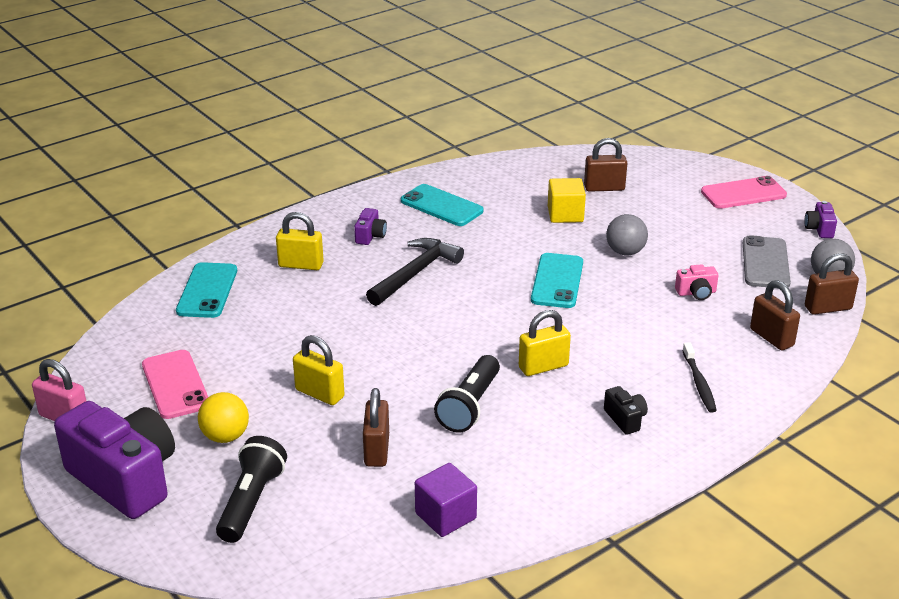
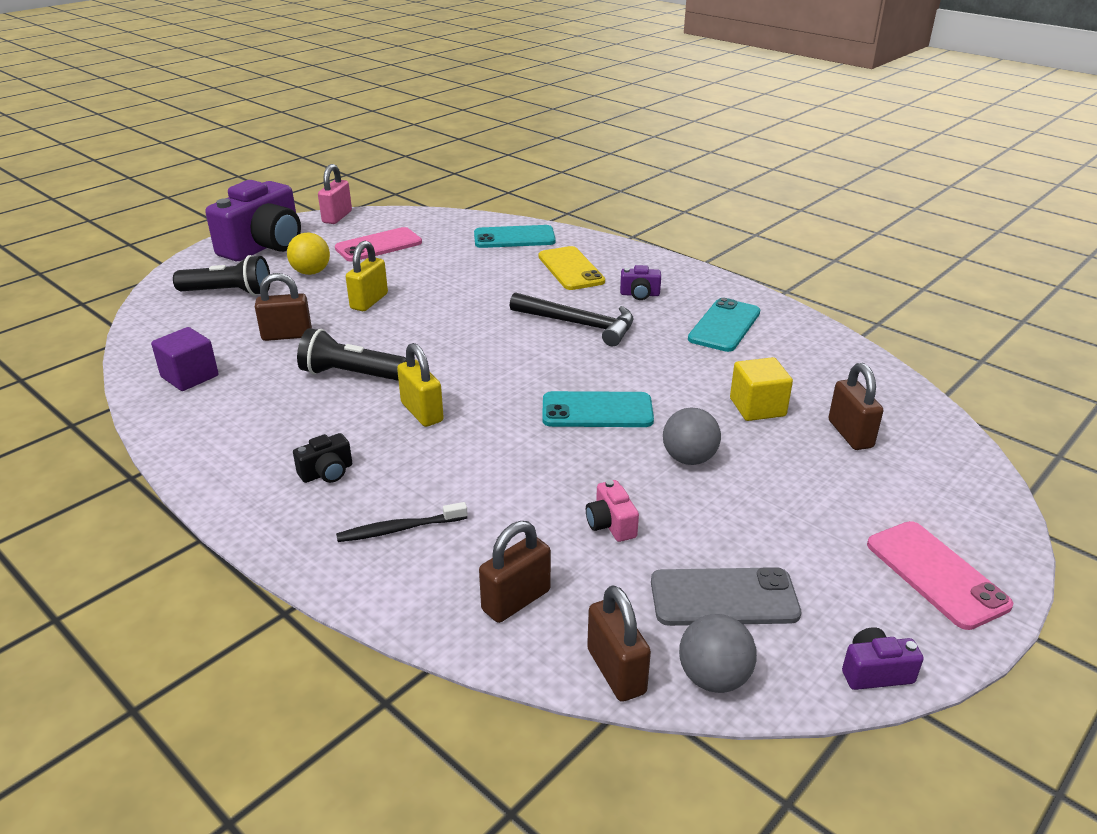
camera: 80 degrees right, 0 degrees up
(301, 265) = (571, 269): yellow padlock -> yellow phone

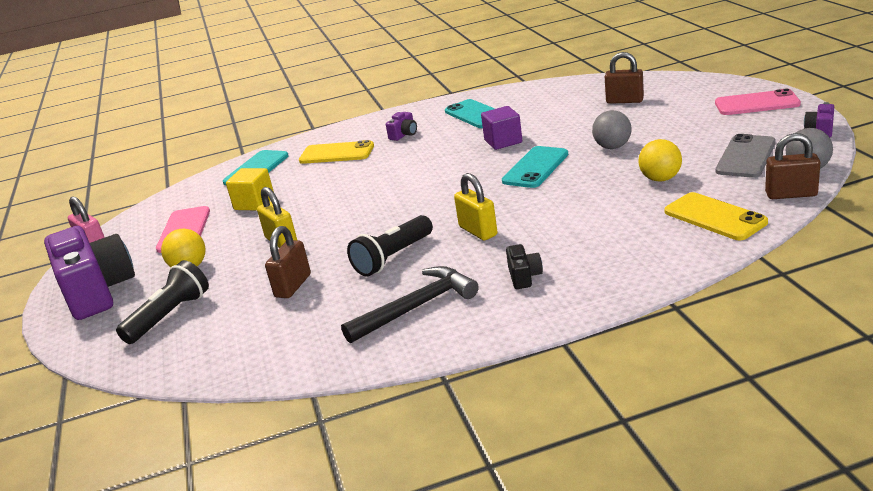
camera: 55 degrees left, 5 degrees down
(190, 376) = (309, 341): purple cube -> purple cube (503, 141)
(399, 529) = (616, 251): black toothbrush -> none
(422, 412) = (478, 231): yellow padlock -> yellow padlock turned 60 degrees clockwise
(516, 600) = (714, 217): brown padlock -> yellow phone
(578, 324) = (419, 160): black hammer -> black hammer (416, 307)
(611, 524) = (660, 179): pink camera -> yellow ball
(757, 407) = (576, 120): yellow cube -> yellow cube (254, 203)

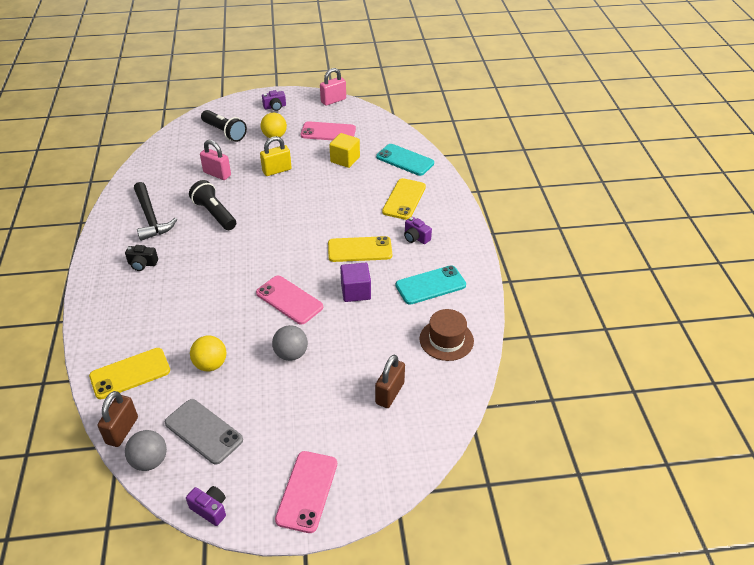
camera: 95 degrees right, 15 degrees up
(98, 291) = (275, 107): purple camera -> purple camera, size x0.41
(293, 286) = (217, 174): brown padlock -> pink padlock
(434, 154) = (360, 249): none -> yellow phone
(478, 231) = (215, 254): yellow padlock -> none
(535, 168) = (289, 300): turquoise phone -> pink phone
(544, 96) = (446, 340): none -> brown hat

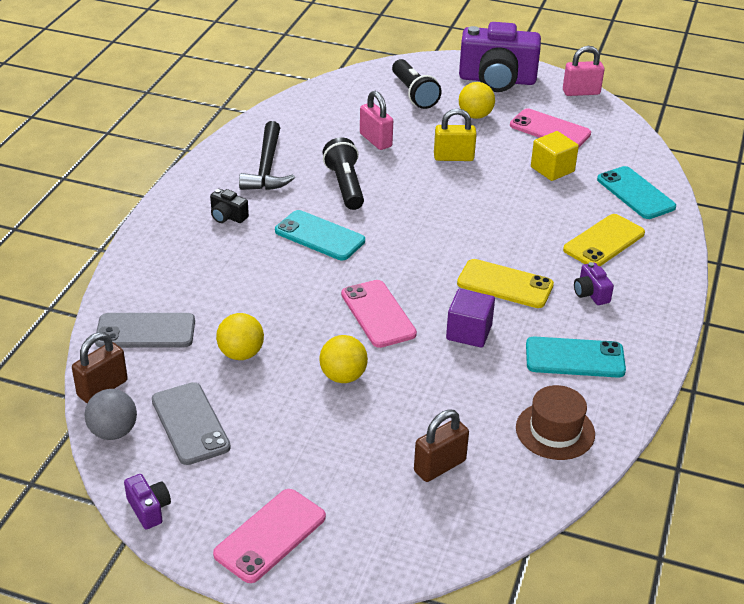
camera: 25 degrees right, 5 degrees down
(130, 373) = (145, 331): yellow phone -> grey phone
(217, 257) = (319, 236): none -> turquoise phone
(275, 107) = (497, 80): purple camera -> purple camera, size x2.43
(291, 354) = (343, 376): grey ball -> yellow ball

